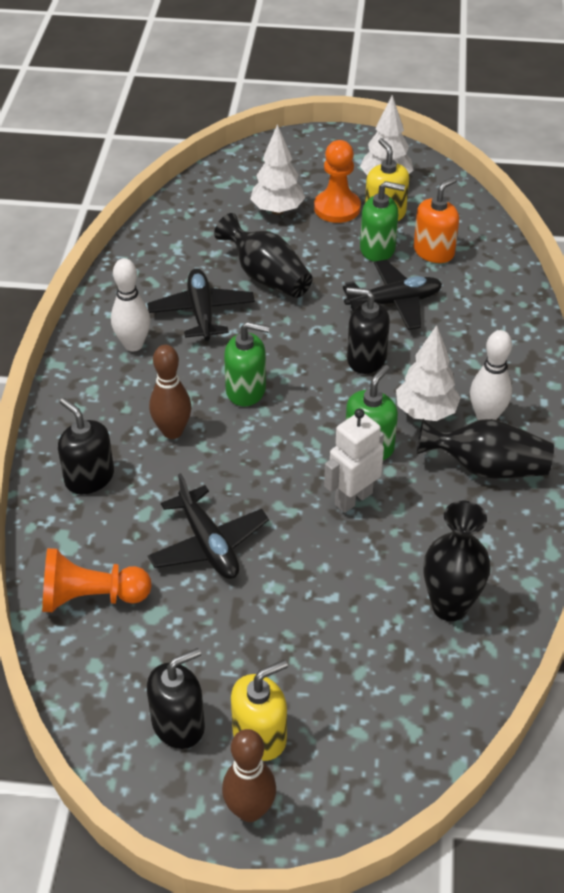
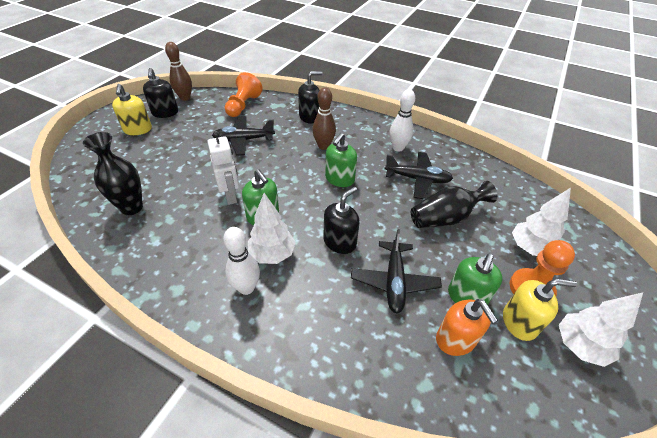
camera: 110 degrees right, 0 degrees up
(250, 810) = (113, 120): brown bowling pin -> brown bowling pin (185, 98)
(487, 468) = (204, 267): black vase -> none

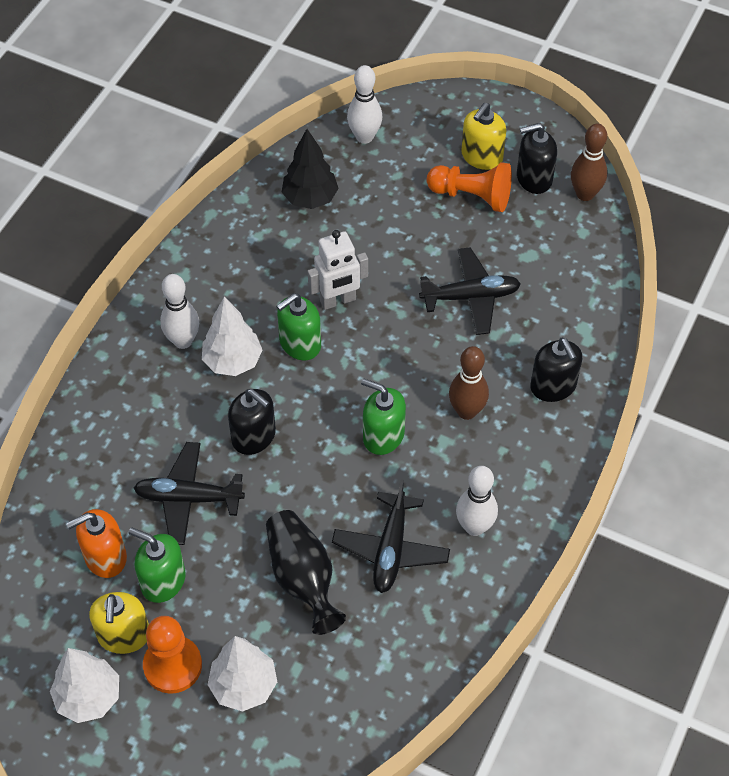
camera: 90 degrees right, 10 degrees up
(89, 178) = (364, 137): none -> white bowling pin
(132, 207) = (310, 198): black vase -> black tree
(138, 129) = (481, 157): yellow soap dispenser -> yellow soap dispenser turned 45 degrees counterclockwise
(243, 105) = (574, 281): orange pawn -> orange pawn (472, 196)
(243, 140) = (470, 297): black plane -> black plane turned 90 degrees clockwise

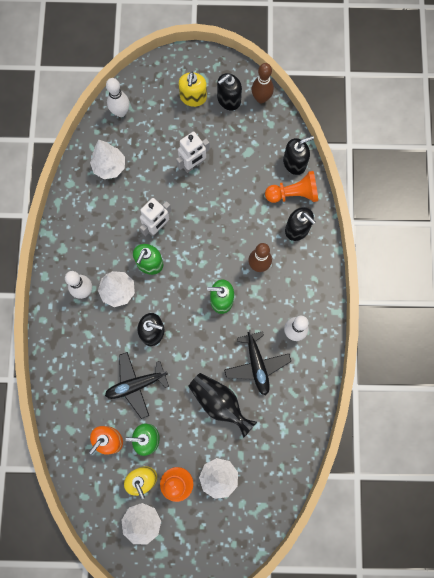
camera: 25 degrees left, 20 degrees up
(310, 198) = (109, 167): black tree -> white tree
(435, 241) = (193, 165): none -> white robot
(470, 297) = (228, 192): black plane -> none
(472, 196) = (199, 126): orange pawn -> orange pawn (293, 194)
(594, 296) = (294, 163): none -> black soap dispenser

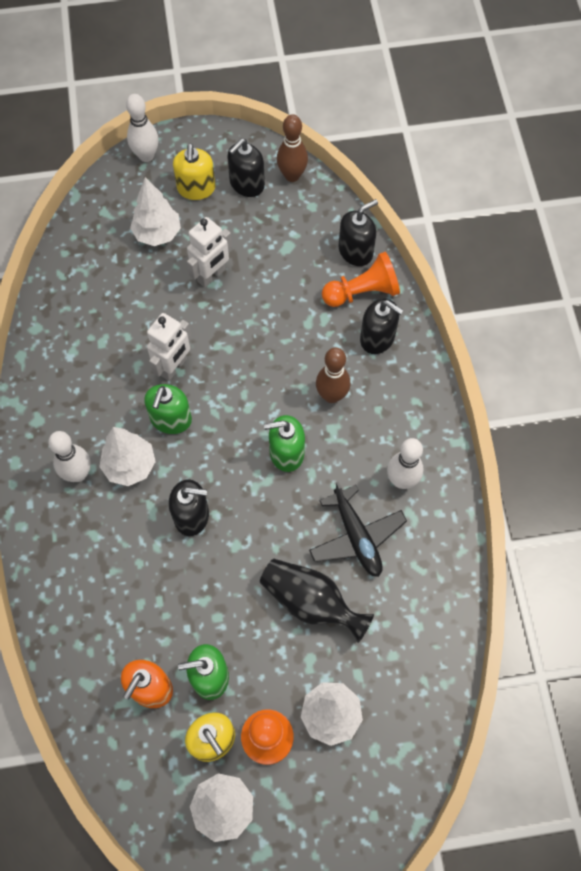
camera: 10 degrees left, 10 degrees down
(109, 167) = (91, 297): white tree -> white tree (157, 234)
(120, 112) = (95, 222): white bowling pin -> white bowling pin (146, 156)
(136, 385) = (179, 597): black plane -> none

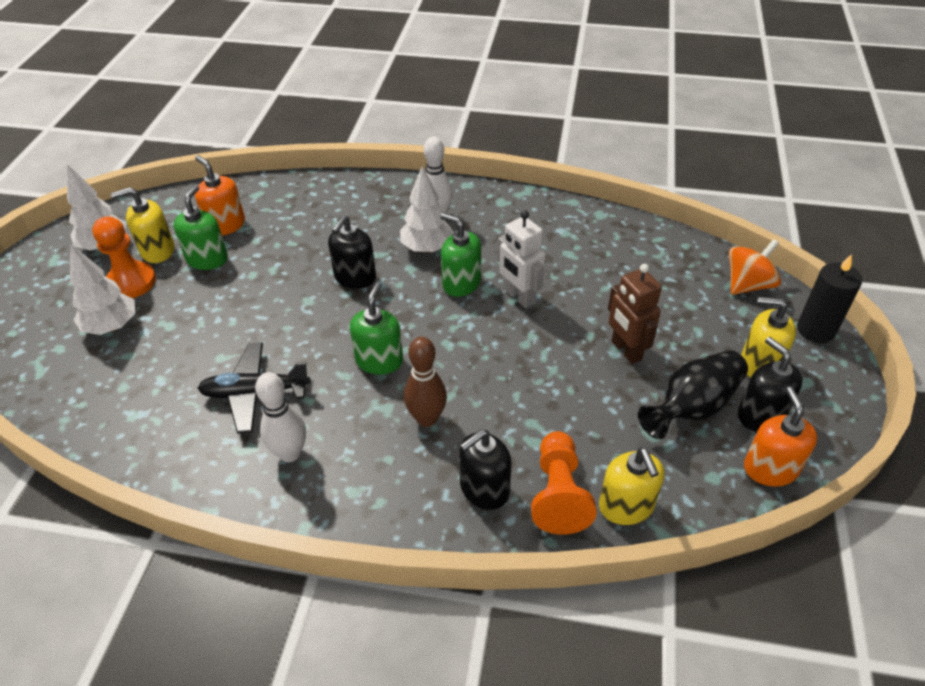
camera: 110 degrees right, 20 degrees down
(105, 202) = (747, 285): none -> orange spinning top
(146, 156) = (815, 330): white bowling pin -> black candle
(157, 234) = (696, 318): white tree -> none
(211, 276) = (626, 350): white robot -> brown robot
(292, 175) = (770, 468): brown bowling pin -> orange soap dispenser
(311, 602) = (218, 339): black vase -> black vase (692, 407)
(355, 251) = (626, 506): black soap dispenser -> yellow soap dispenser

